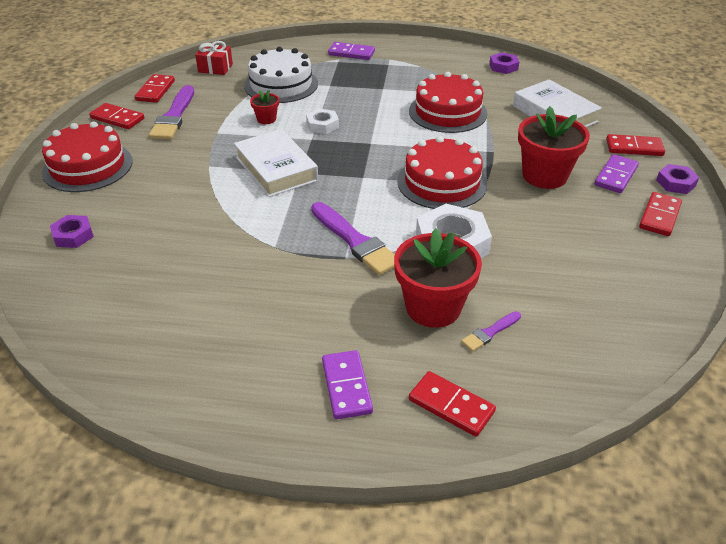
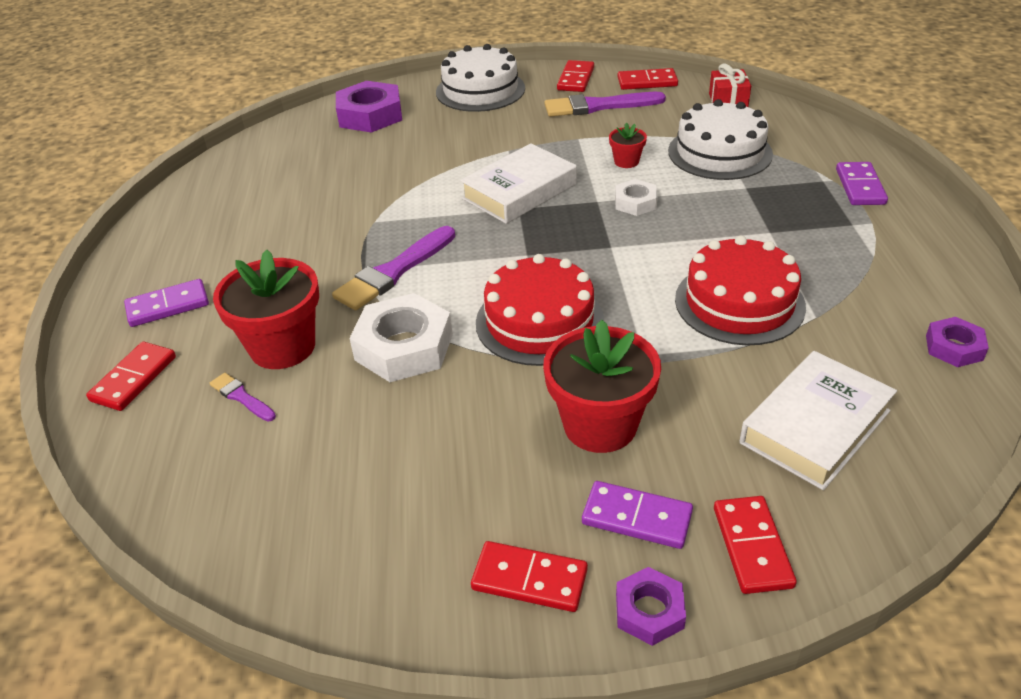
camera: 80 degrees right, 0 degrees up
(73, 235) = (370, 115): purple nut -> purple nut, size x1.82
(88, 166) = (480, 90): red cake -> white cake

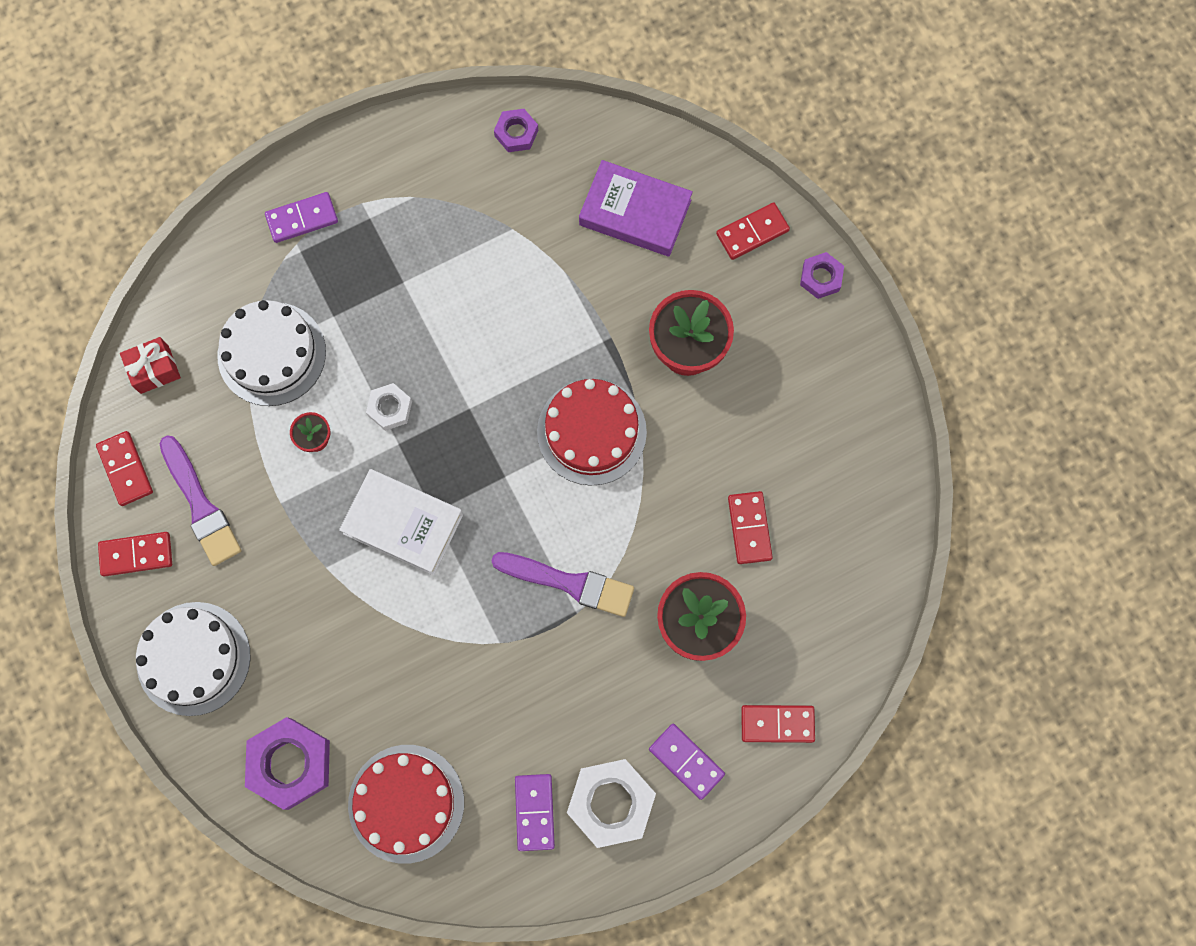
camera: 115 degrees left, 35 degrees up
(241, 397) = (761, 622): purple brush -> none
(404, 347) = (661, 525): white nut -> white nut (611, 803)
(529, 579) = (828, 350): red domino -> red domino (749, 528)
(636, 518) = (758, 303): purple domino -> purple domino (535, 812)
(739, 302) = (513, 287): red cake -> red cake (406, 803)
(815, 427) = (635, 212): white book -> purple book

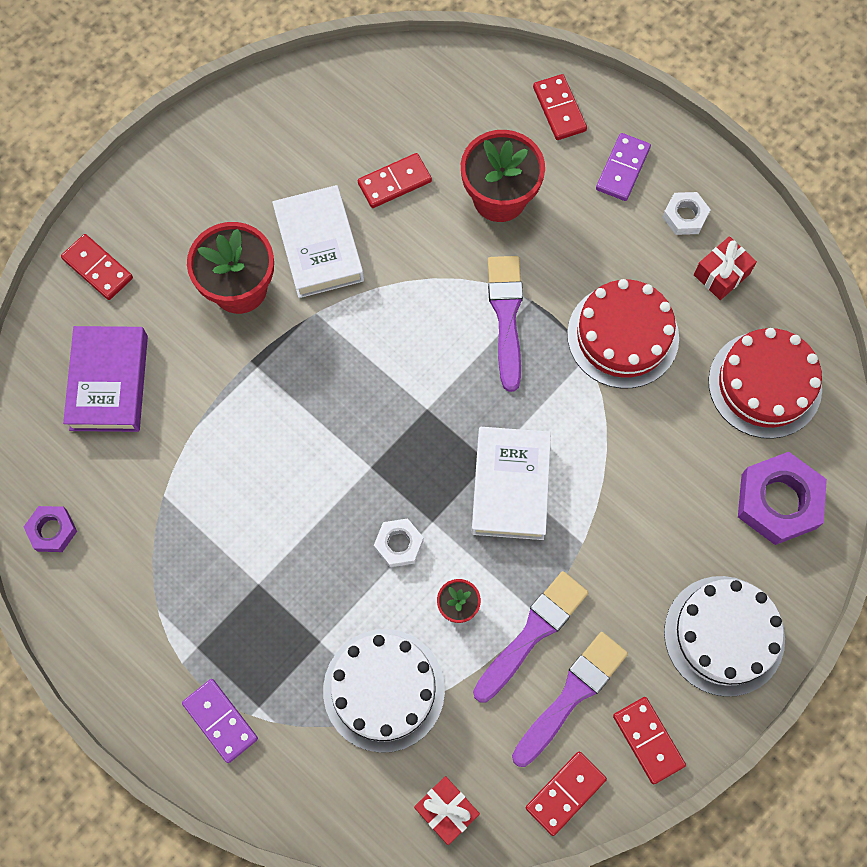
camera: 110 degrees left, 5 degrees down
(266, 493) = (532, 633): none -> purple brush
(535, 812) = (721, 274): purple domino -> red gift
(591, 432) = (353, 346): red cake -> red cake (623, 336)
(611, 803) = (685, 216): white nut -> white nut, size x0.55
(705, 434) = (319, 246): none -> white book
(821, 277) = (126, 195): purple nut -> none

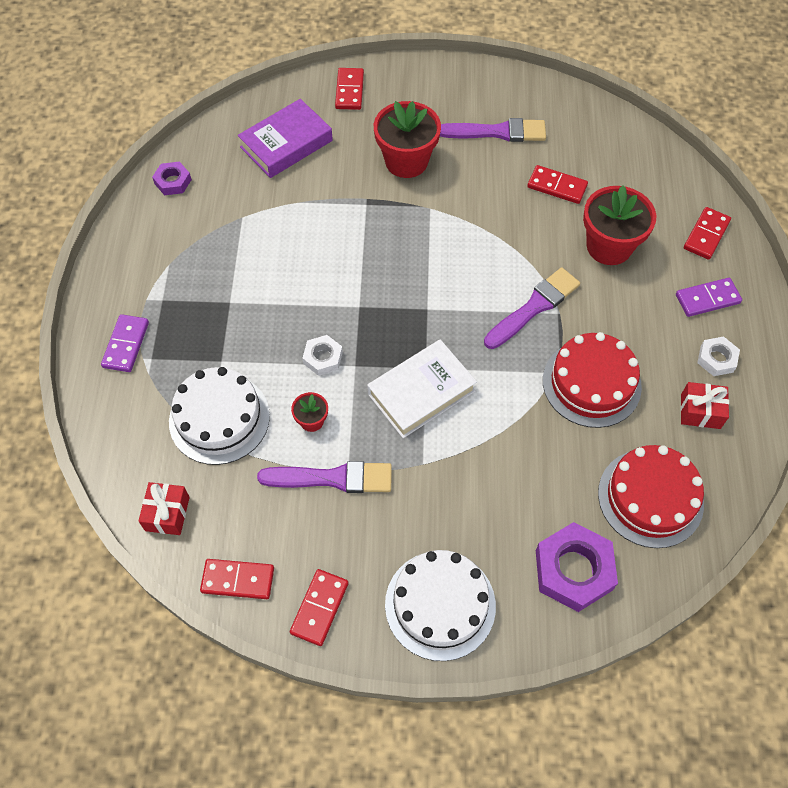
camera: 50 degrees right, 10 degrees down
(319, 246) = (474, 179): white book -> none
(571, 695) = (310, 534): purple brush -> purple brush (497, 132)

